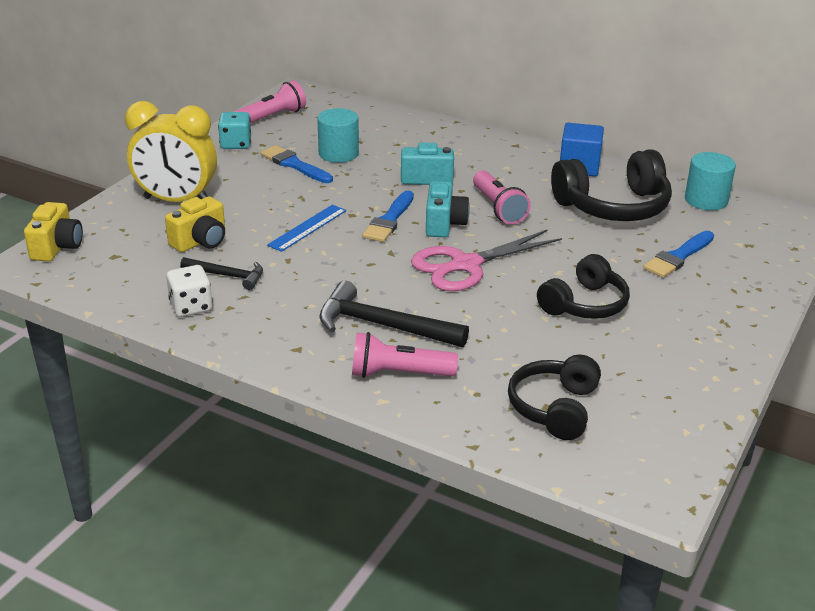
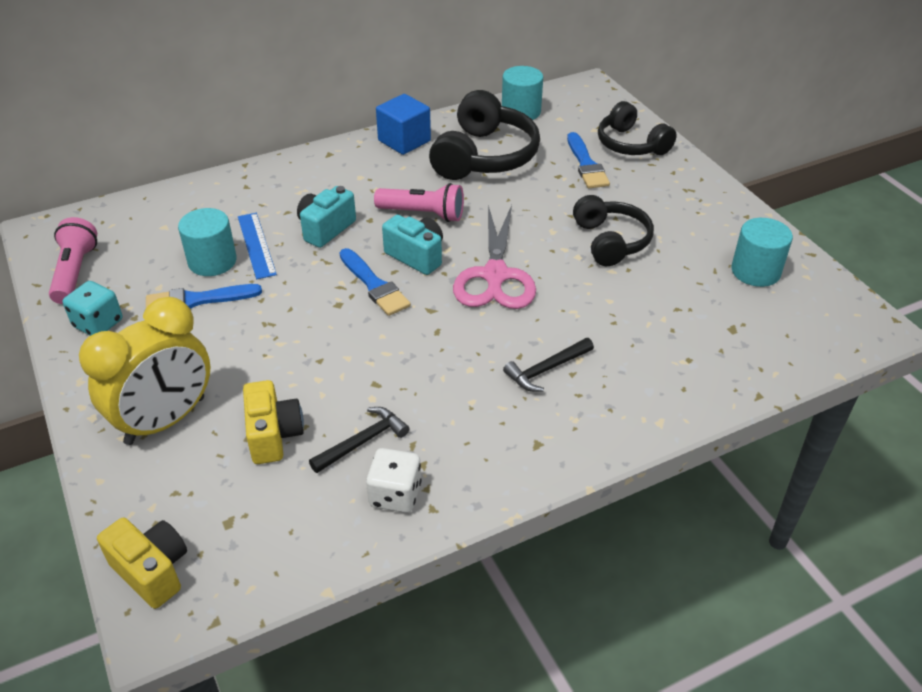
camera: 55 degrees left, 10 degrees up
(307, 228) = (330, 344): blue ruler -> blue ruler (256, 245)
(382, 326) = (546, 370): black hammer -> black hammer, size x0.59
(398, 374) = (628, 393): pink flashlight -> none
(555, 408) = (737, 326): black headphones -> black headphones (631, 144)
(650, 397) = (755, 271): none -> turquoise cylinder

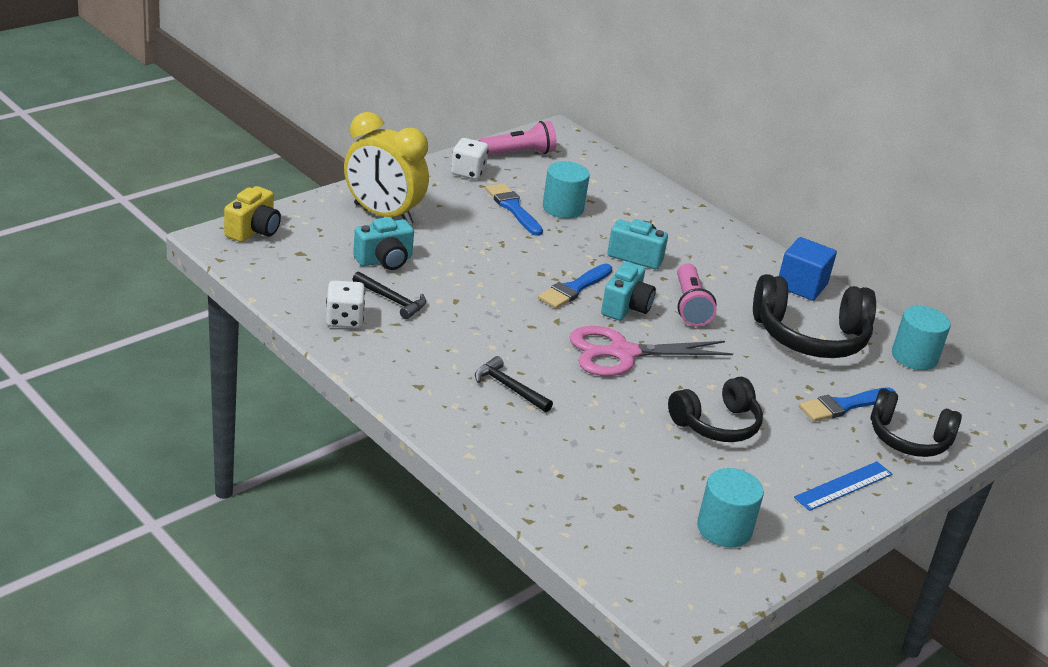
camera: 70 degrees right, 10 degrees down
(98, 323) = (468, 172): turquoise dice -> white dice
(256, 245) = (594, 225): blue ruler -> blue ruler (843, 486)
(274, 435) = (384, 260): yellow camera -> turquoise camera
(631, 144) = (908, 439): black headphones -> black headphones turned 105 degrees counterclockwise

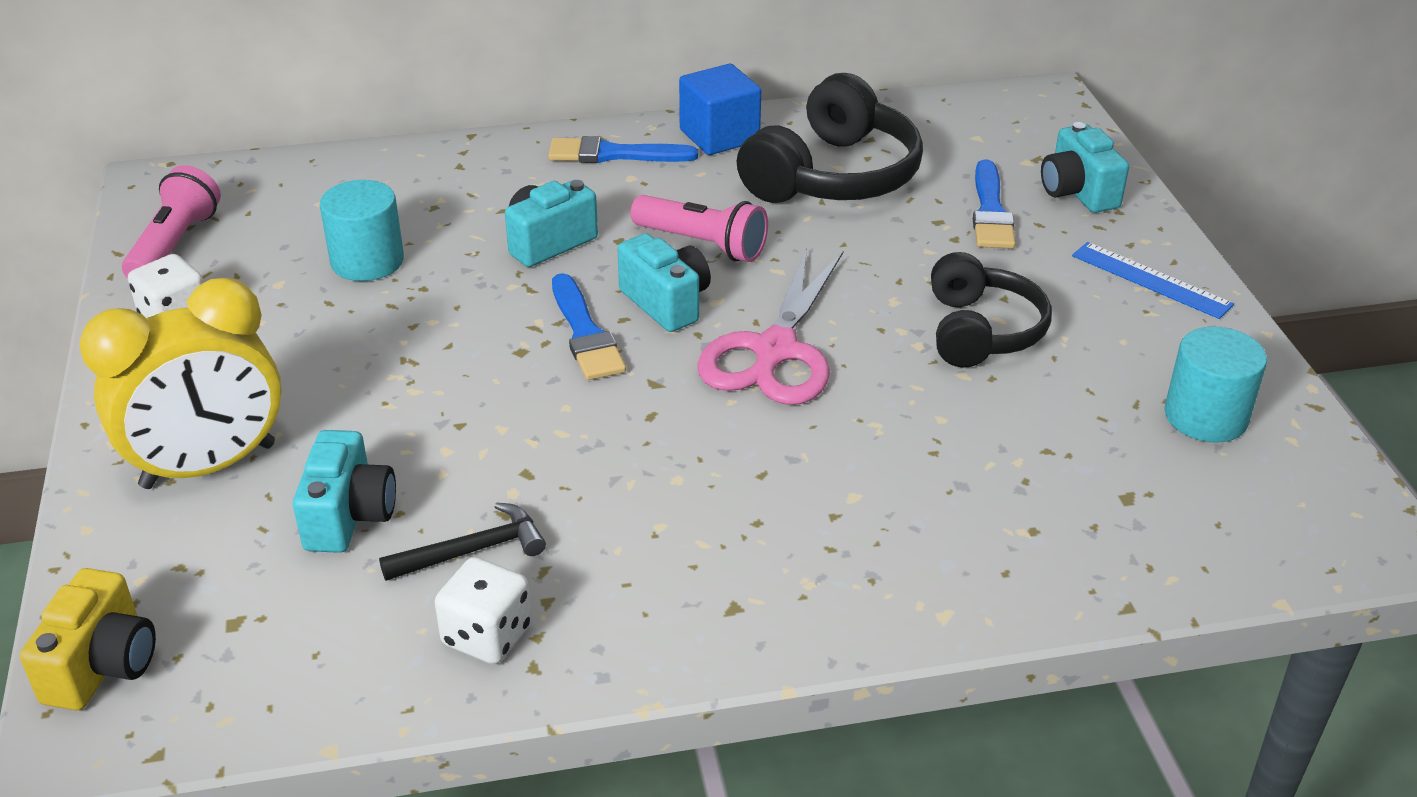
camera: 55 degrees left, 5 degrees up
(253, 230) = (102, 666): yellow camera -> yellow camera turned 45 degrees clockwise
(509, 388) = (795, 502): black hammer -> none
(513, 208) = (322, 311): blue brush -> blue brush (614, 154)
(843, 486) = (1151, 280): blue ruler -> blue ruler turned 45 degrees counterclockwise
(908, 439) = (1077, 192): black headphones -> turquoise camera
(914, 357) = (919, 119): turquoise cylinder -> none

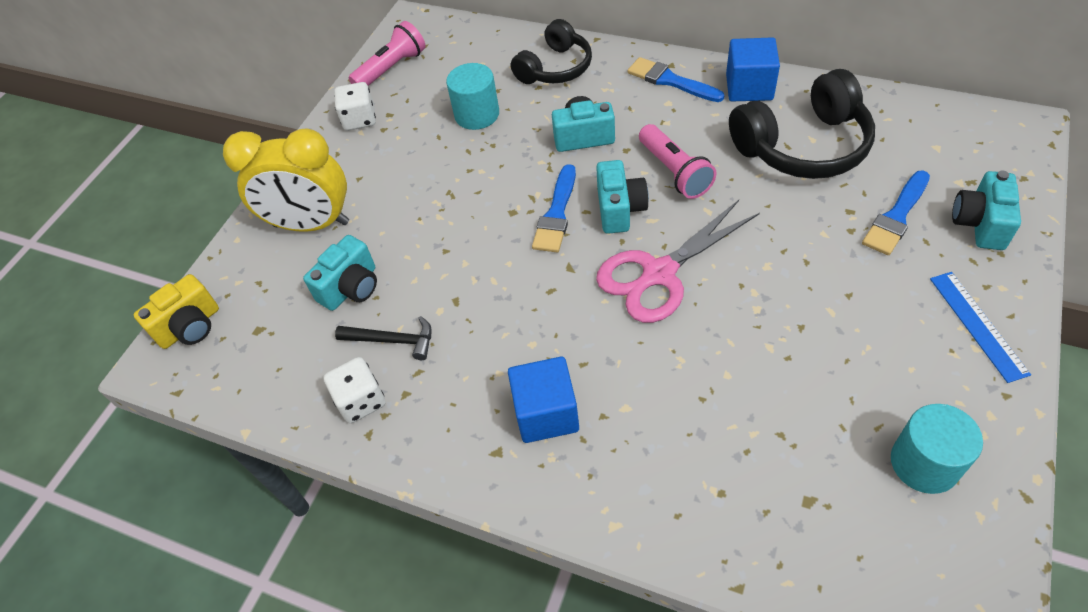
camera: 40 degrees right, 15 degrees up
(761, 542) = (546, 413): none -> blue cube
(981, 331) = (809, 316): black headphones -> black headphones (555, 68)

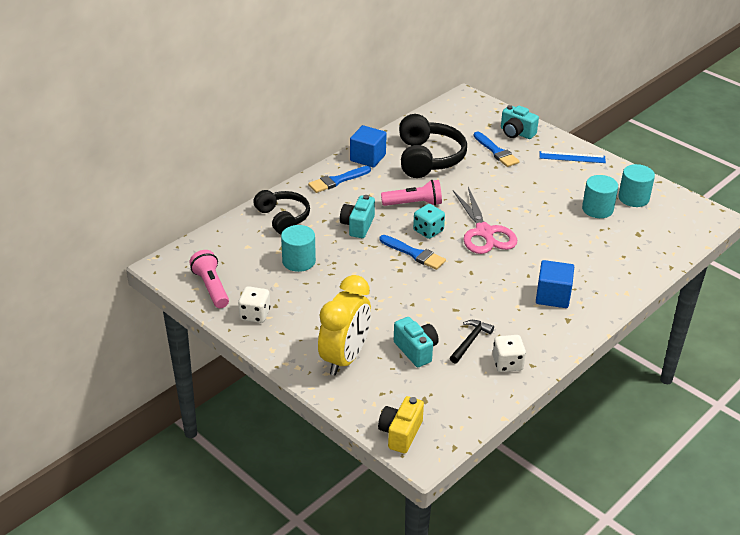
camera: 75 degrees left, 15 degrees down
(190, 327) = (400, 433): yellow camera -> yellow camera turned 135 degrees counterclockwise
(619, 209) = (428, 231): turquoise camera -> turquoise dice
(839, 411) = (597, 209): none -> turquoise cylinder

